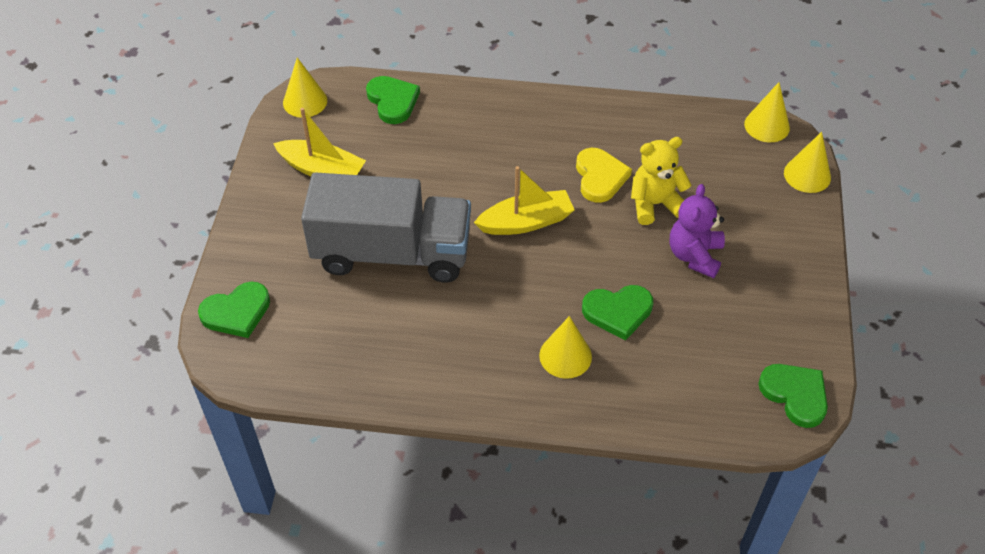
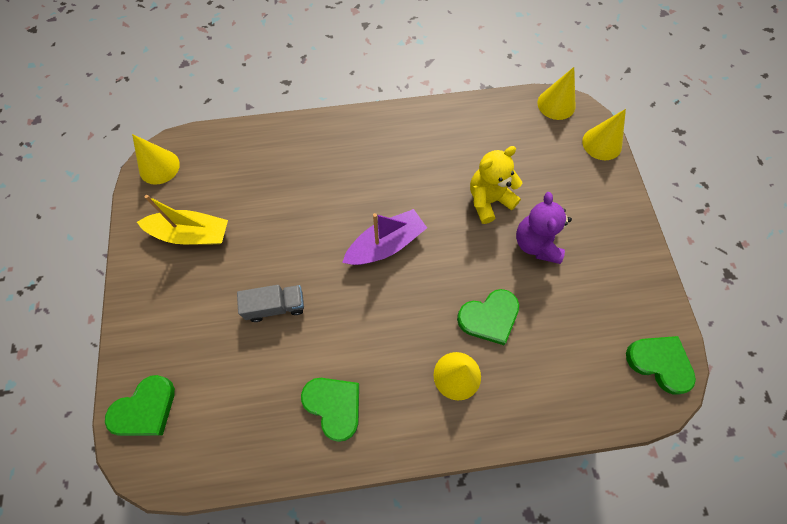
camera: 15 degrees left, 15 degrees up
(392, 253) = (275, 306): grey truck -> grey truck, size x0.42
(393, 101) = (238, 149): green heart -> green heart (334, 406)
(526, 222) = (385, 245): yellow boat -> purple boat
(600, 177) = (436, 185): yellow heart -> none

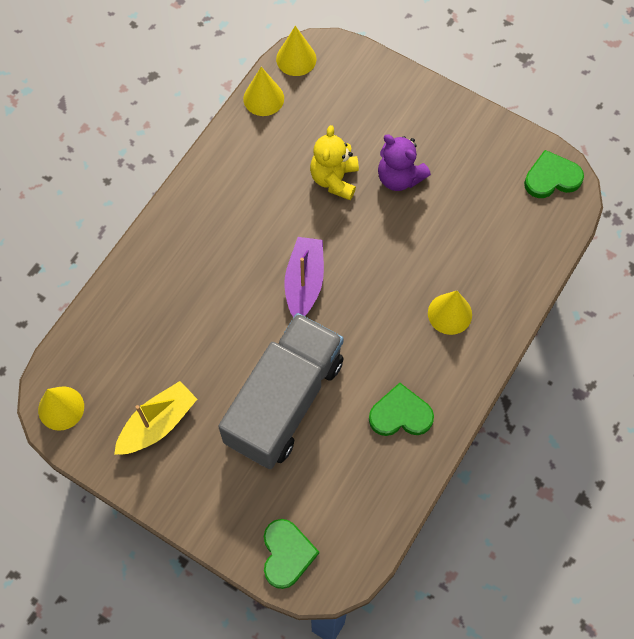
camera: 50 degrees left, 0 degrees up
(275, 306) = (284, 401): grey truck -> grey truck, size x2.40
(489, 317) = (426, 257): green heart -> none
(602, 143) = (360, 59): yellow cone -> yellow cone (263, 98)

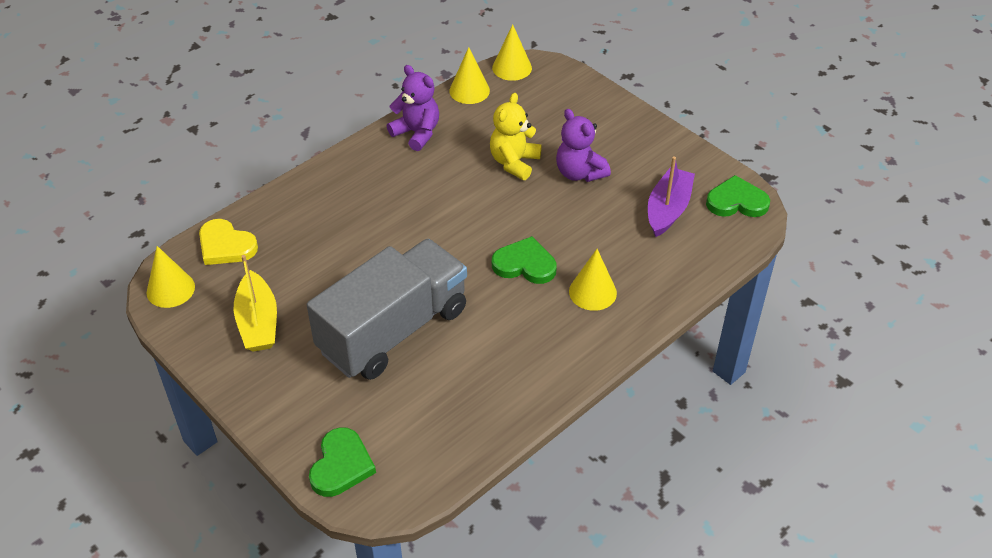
camera: 15 degrees right, 20 degrees down
(94, 345) = (226, 246): none -> yellow heart
(157, 424) = (258, 322): yellow boat -> yellow boat turned 105 degrees clockwise
(229, 164) = (417, 133): none -> purple teddy bear
(304, 282) = (452, 237): purple boat -> purple boat (668, 209)
(400, 414) = (510, 367): green heart -> green heart (525, 264)

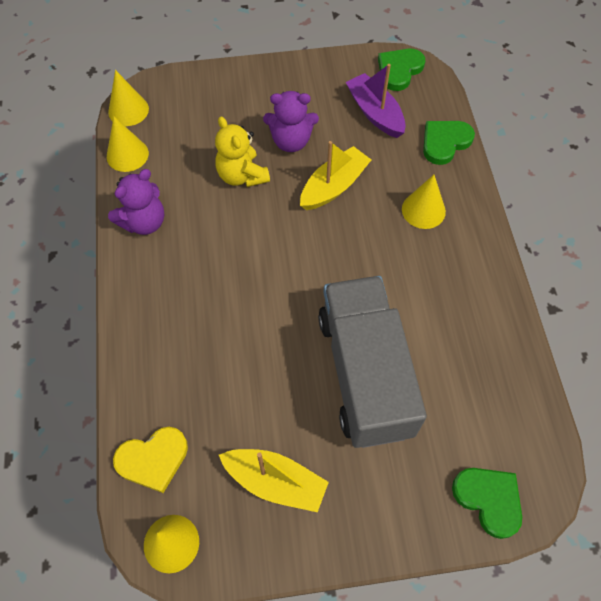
camera: 55 degrees left, 15 degrees up
(417, 133) = (144, 222): purple teddy bear -> purple teddy bear turned 150 degrees clockwise
(525, 264) = (361, 236): green heart -> green heart (445, 142)
(559, 222) = (334, 186): none -> yellow boat

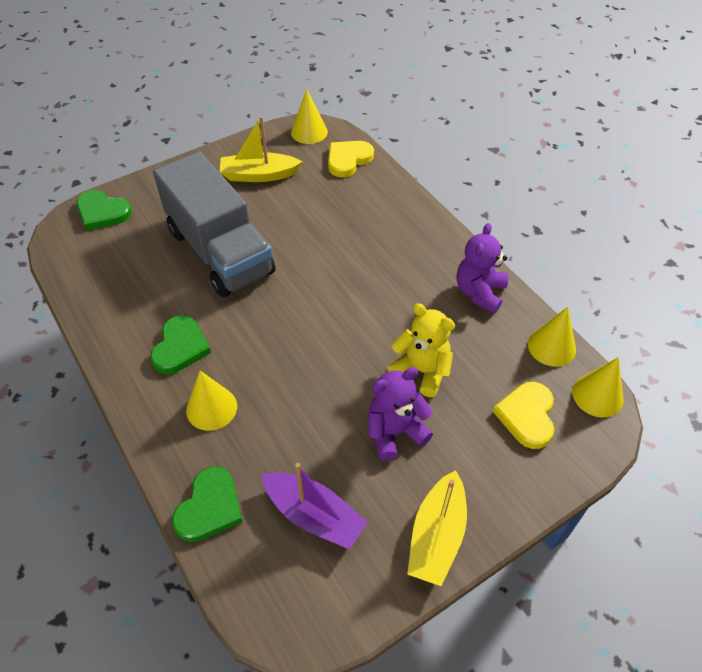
camera: 155 degrees right, 10 degrees down
(190, 116) = (527, 416): none -> yellow heart
(334, 186) = (319, 397): yellow boat -> yellow boat (437, 536)
(399, 70) = (309, 608): green heart -> green heart (180, 347)

